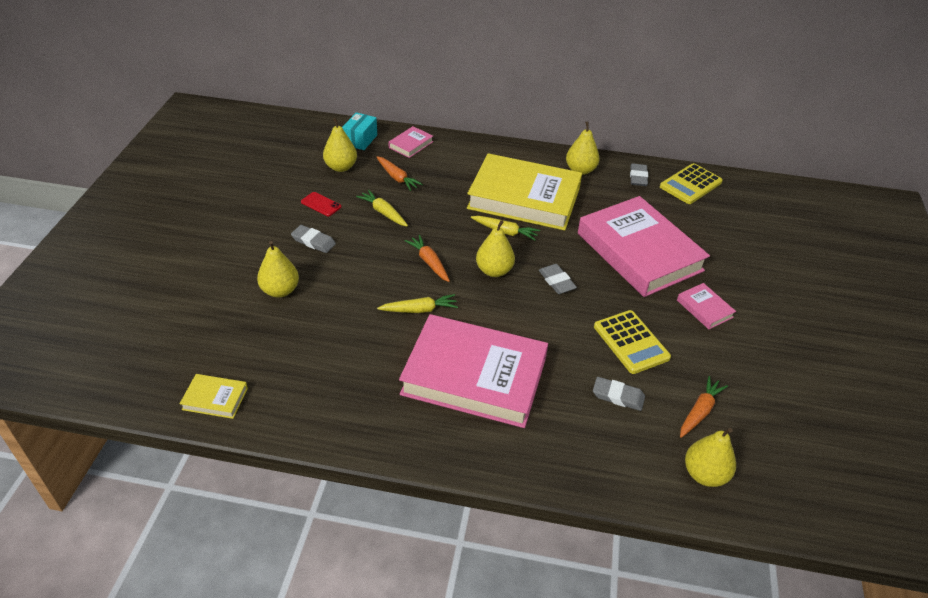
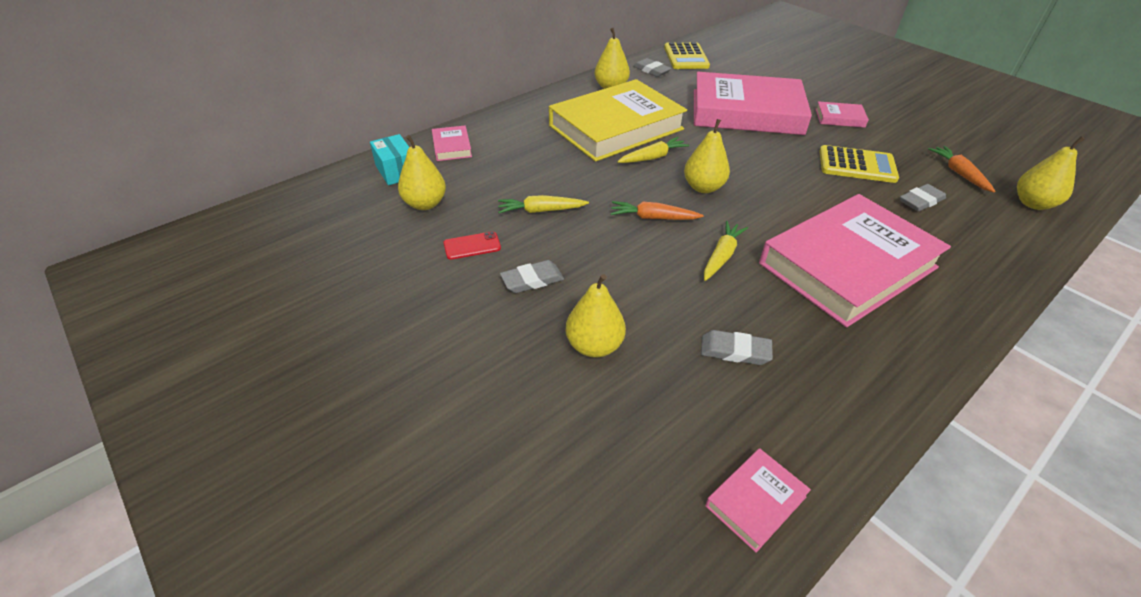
camera: 50 degrees left, 0 degrees up
(215, 399) = (755, 501): yellow book -> pink book
(397, 178) = (494, 178): orange carrot -> none
(556, 281) = (749, 163): grey eraser -> grey eraser (735, 351)

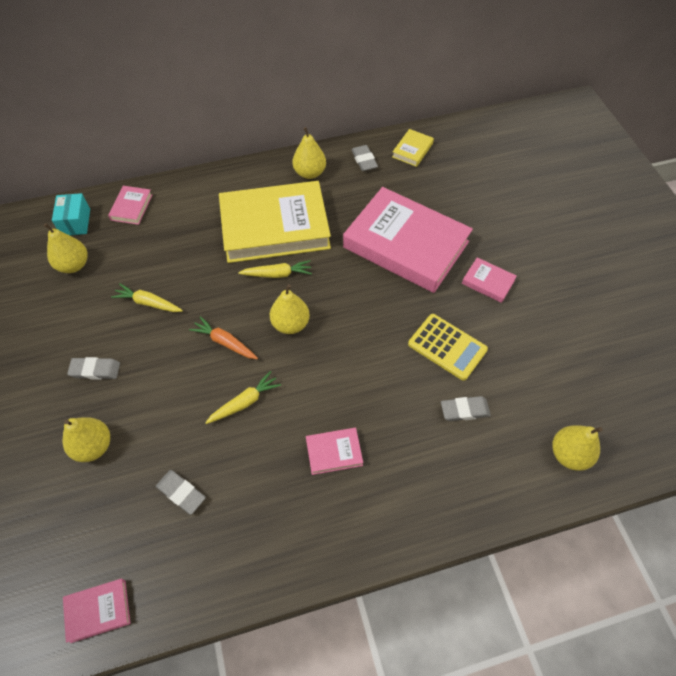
camera: 25 degrees right, 15 degrees up
(472, 246) = (78, 320): red phone -> none
(686, 57) = (412, 150): yellow calculator -> yellow book
(848, 266) = (334, 452): pink book -> pink book, size x0.41
(959, 173) = (535, 392): orange carrot -> none

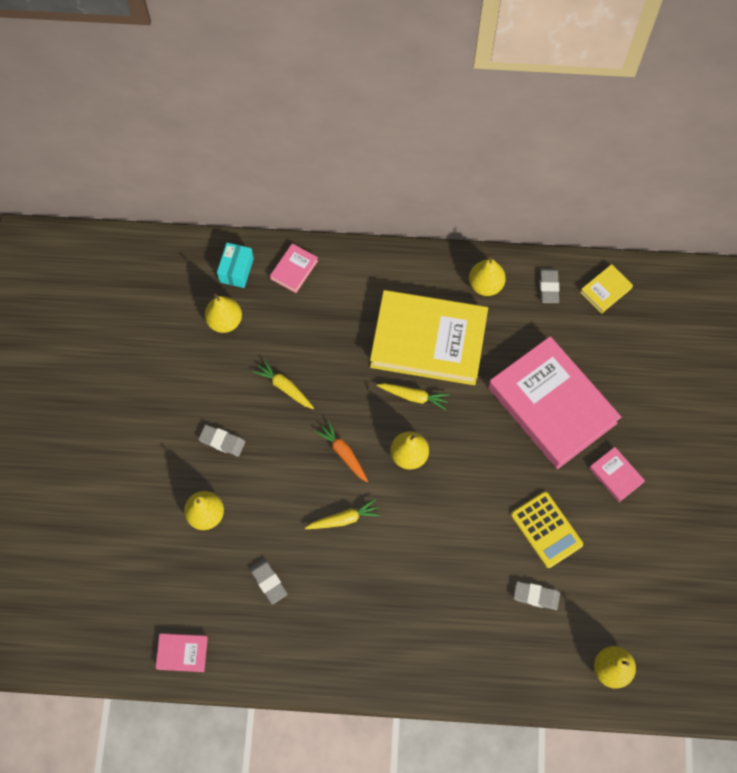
camera: 20 degrees right, 10 degrees up
(334, 452) = (406, 593): pink book -> none

